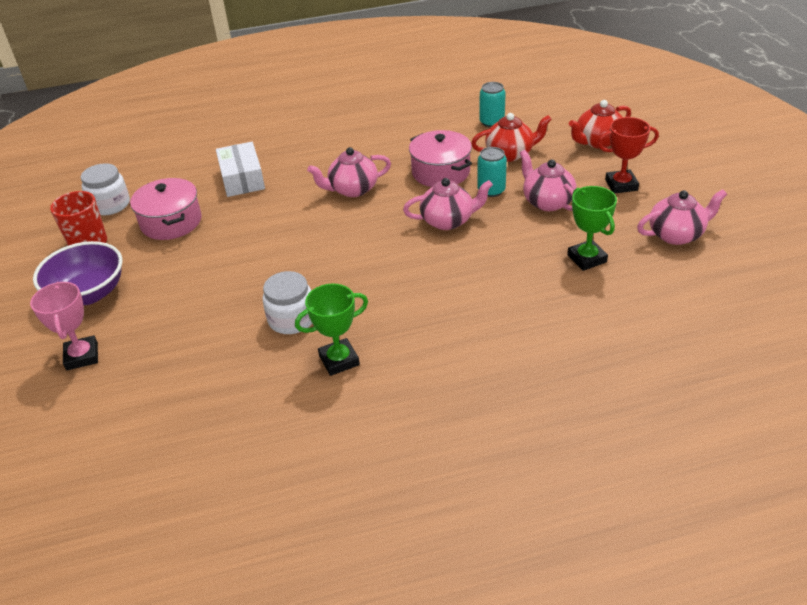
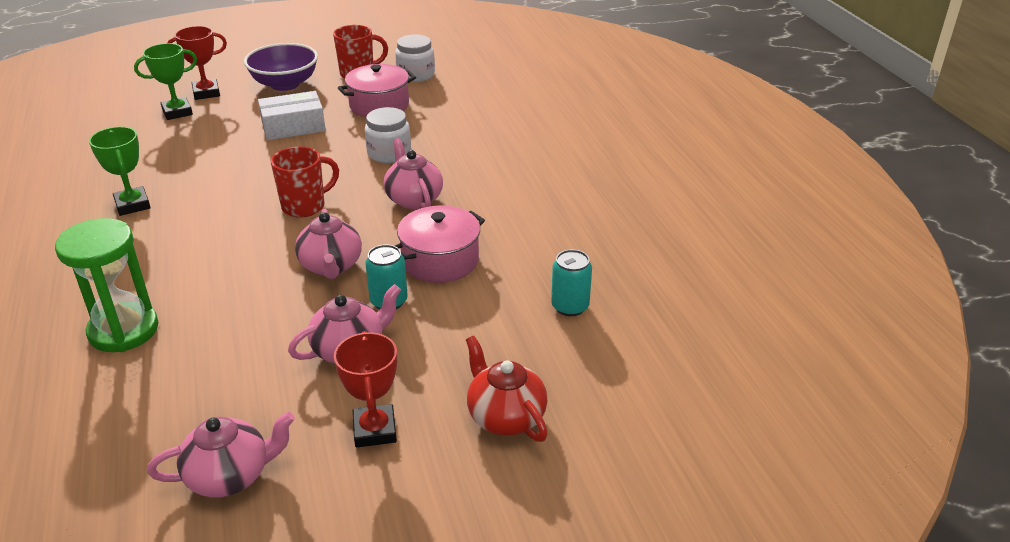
camera: 85 degrees right, 5 degrees down
(82, 356) = (206, 93): pink trophy -> red trophy
(242, 179) = (449, 132): white box -> white box (293, 126)
(292, 319) = (203, 177): white jar -> white jar (389, 153)
(356, 245) = (305, 206): none -> red mug
(510, 154) = (478, 321): red teapot -> none
(540, 317) = (124, 330): none -> green hourglass
(586, 258) = (213, 377): green trophy -> green trophy (177, 112)
(676, 235) = (230, 476): pink teapot -> pink teapot turned 90 degrees counterclockwise

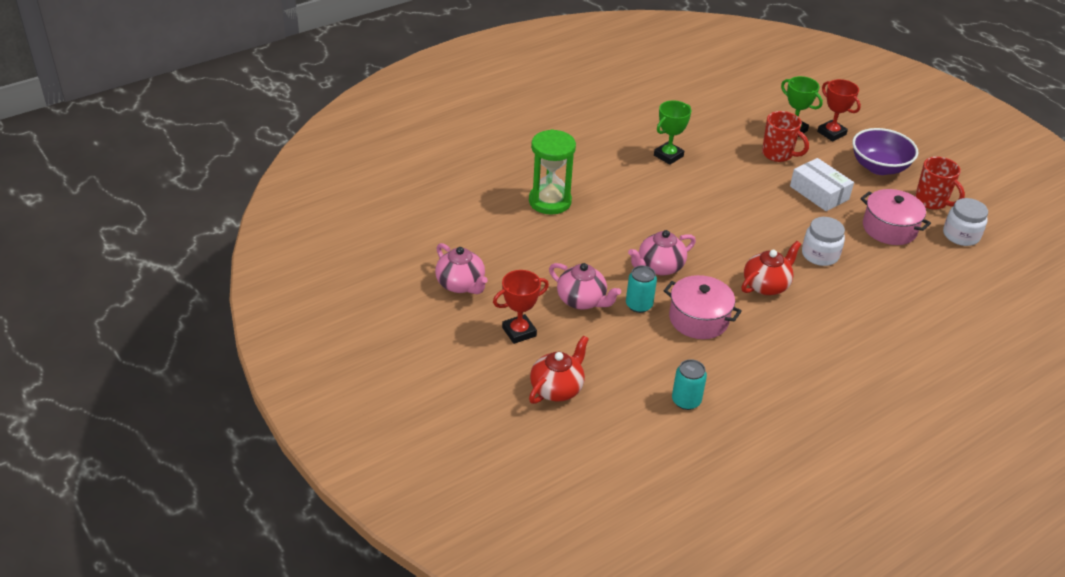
camera: 70 degrees right, 5 degrees up
(305, 206) = (719, 233): red mug -> red mug (778, 154)
(414, 199) = (766, 285): pink teapot -> red teapot

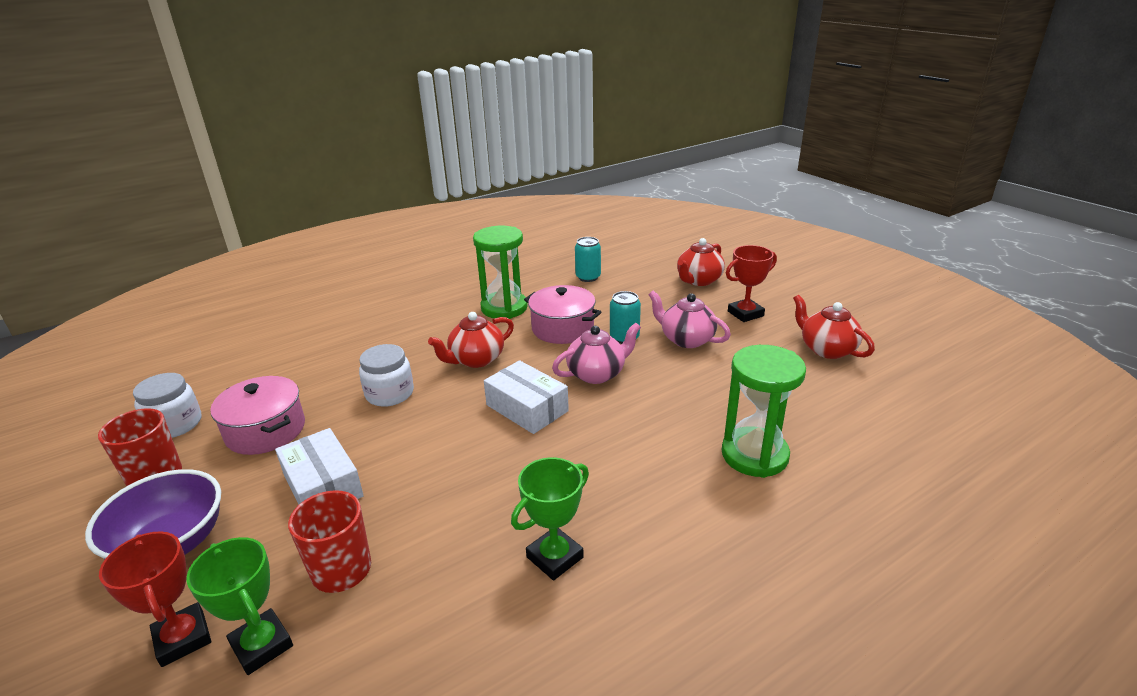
camera: 175 degrees left, 10 degrees down
(461, 284) = (827, 349): pink teapot -> red teapot
(708, 239) = (527, 408): none -> white box
(766, 351) = (504, 308): none -> green hourglass

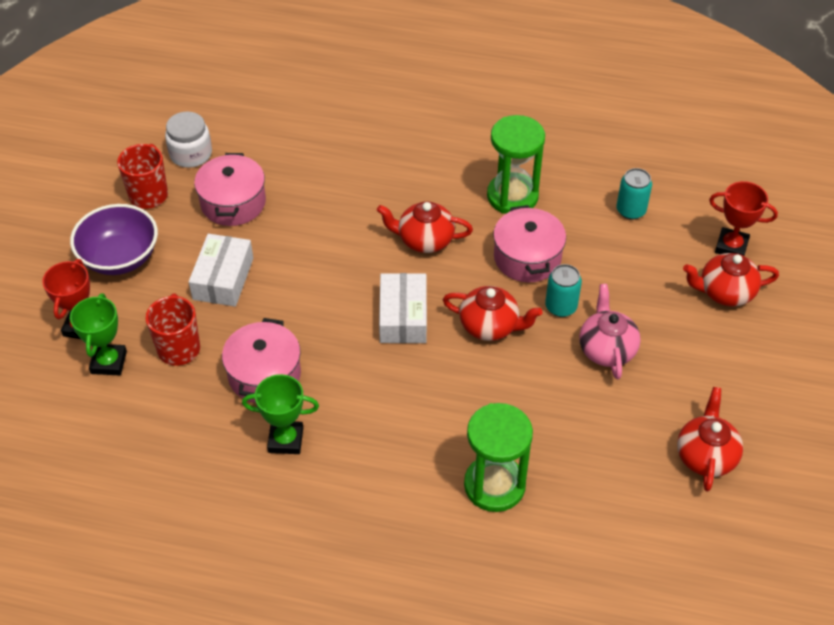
camera: 45 degrees right, 20 degrees up
(389, 394) = (333, 228): white jar -> none
(462, 524) = (264, 374): none -> pink pot
(597, 374) = (490, 326): pink teapot -> red teapot
(745, 314) = (702, 364): red trophy -> red trophy (731, 246)

